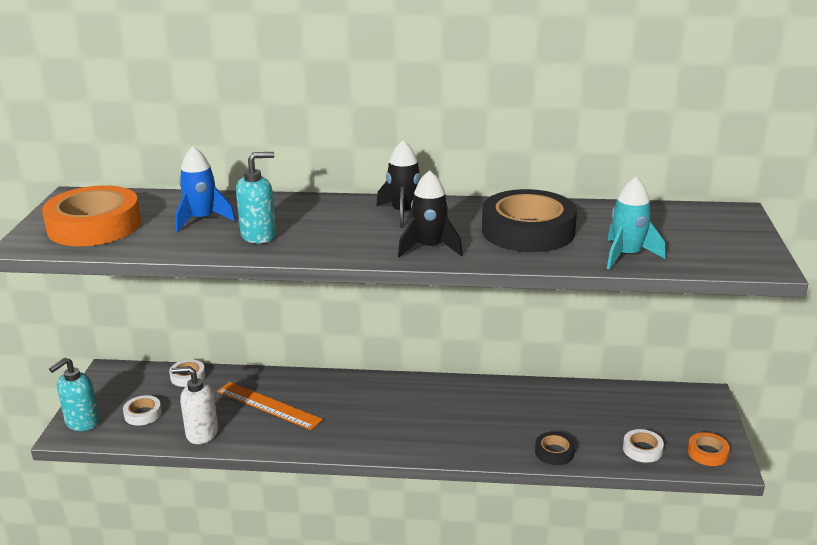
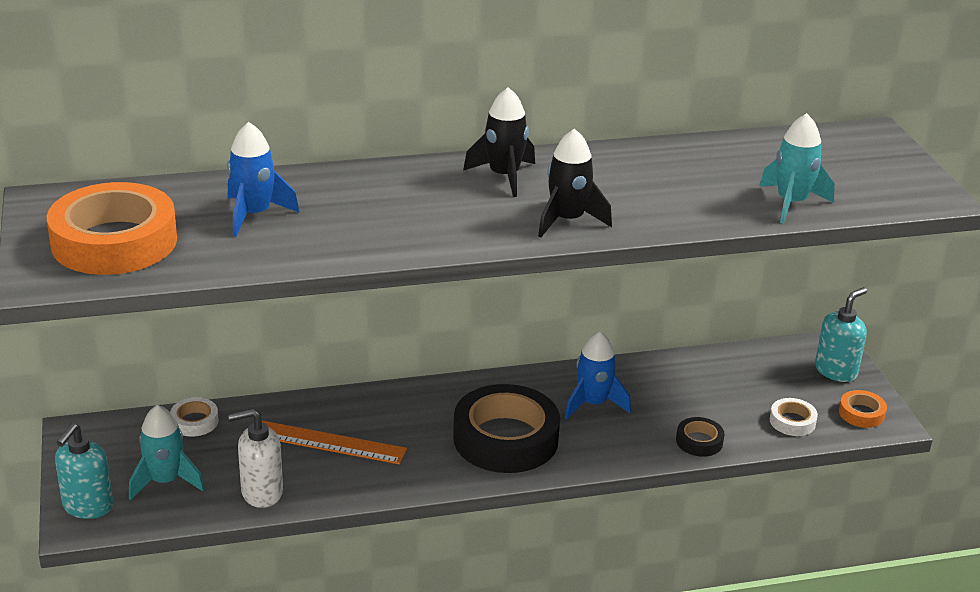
camera: 20 degrees left, 5 degrees up
(143, 414) = (165, 481): white tape -> turquoise rocket
(259, 235) = (347, 229): turquoise soap dispenser -> turquoise soap dispenser (836, 371)
(483, 409) = (593, 404): none -> blue rocket
(528, 231) = (665, 184): black tape -> black tape (505, 439)

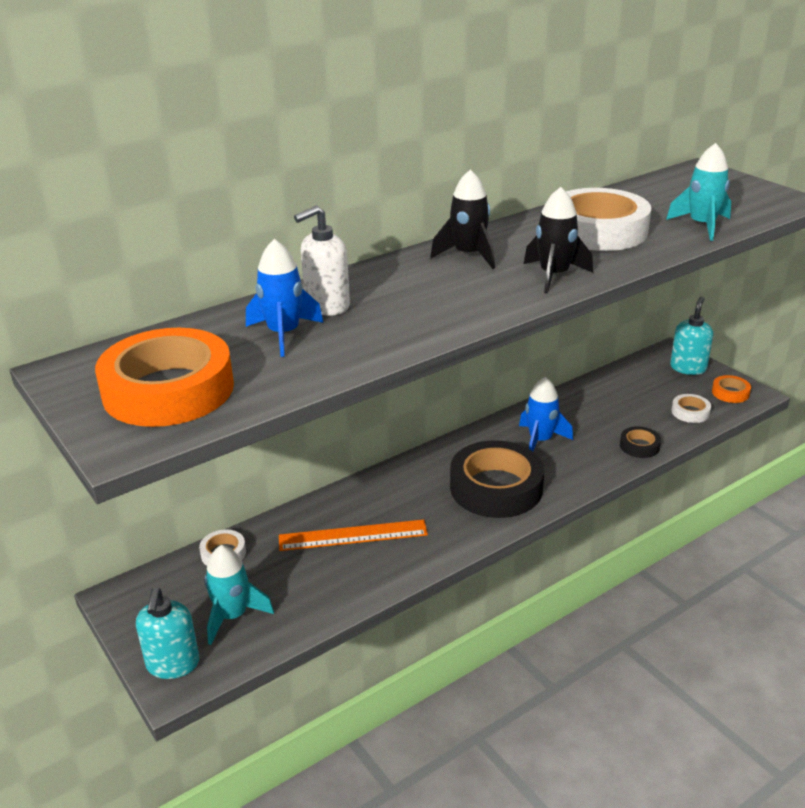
camera: 20 degrees left, 0 degrees up
(261, 492) = (327, 598): white soap dispenser -> white soap dispenser (326, 306)
(669, 181) = (598, 230): none -> white tape

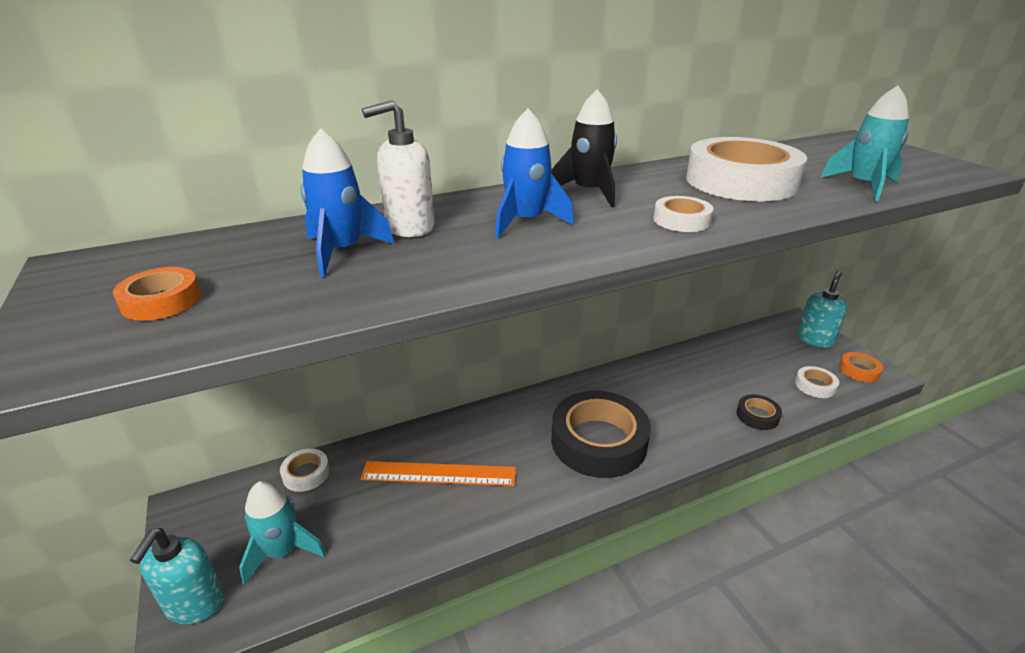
camera: 10 degrees right, 0 degrees up
(168, 390) = (161, 301): orange tape -> orange tape, size x0.45
(540, 440) = (654, 395): blue rocket -> blue rocket (526, 222)
(554, 276) = (681, 220): black rocket -> white tape

